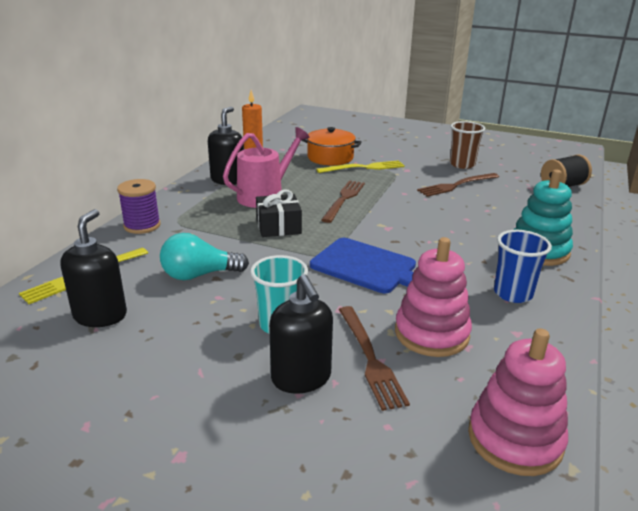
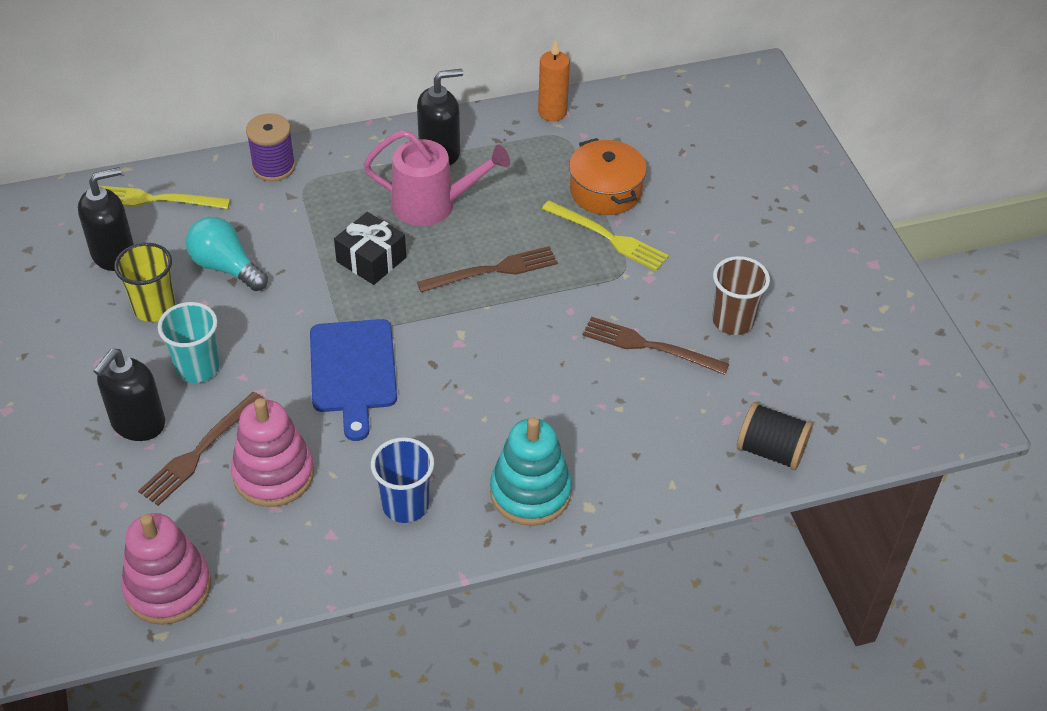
camera: 50 degrees right, 20 degrees up
(188, 319) = (154, 308): none -> yellow cup

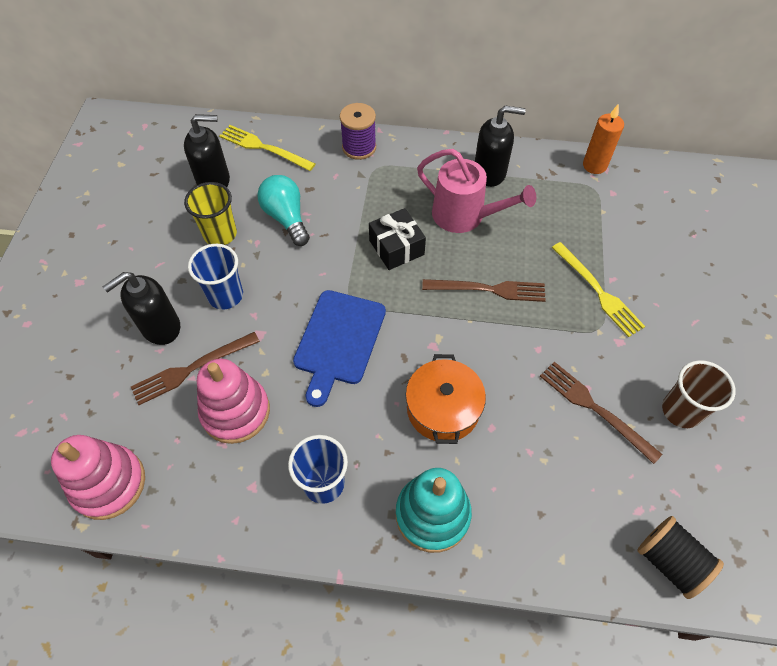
camera: 25 degrees right, 10 degrees up
(198, 368) = (225, 295): turquoise cup -> blue cup
(605, 191) = (612, 248): orange pot -> orange pot (443, 409)

